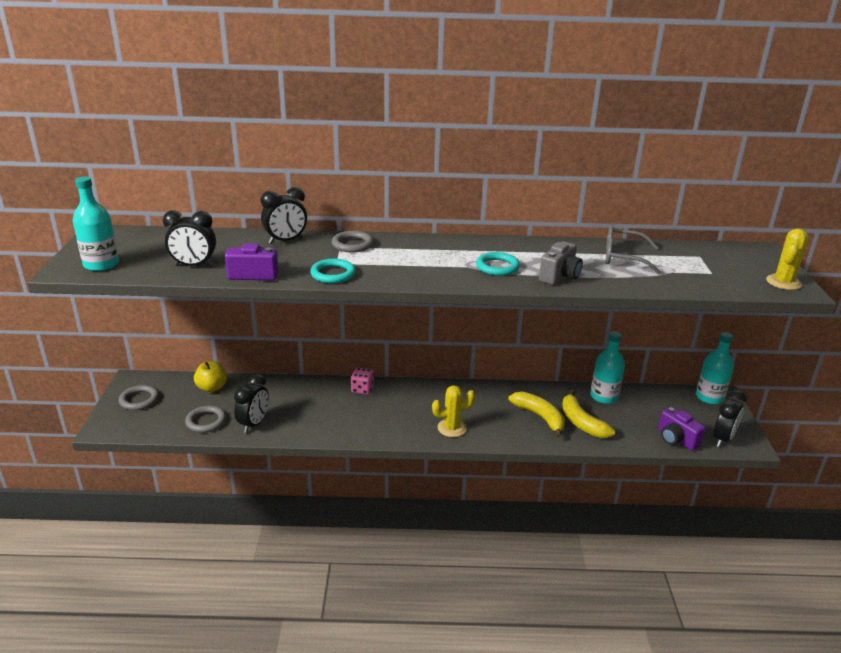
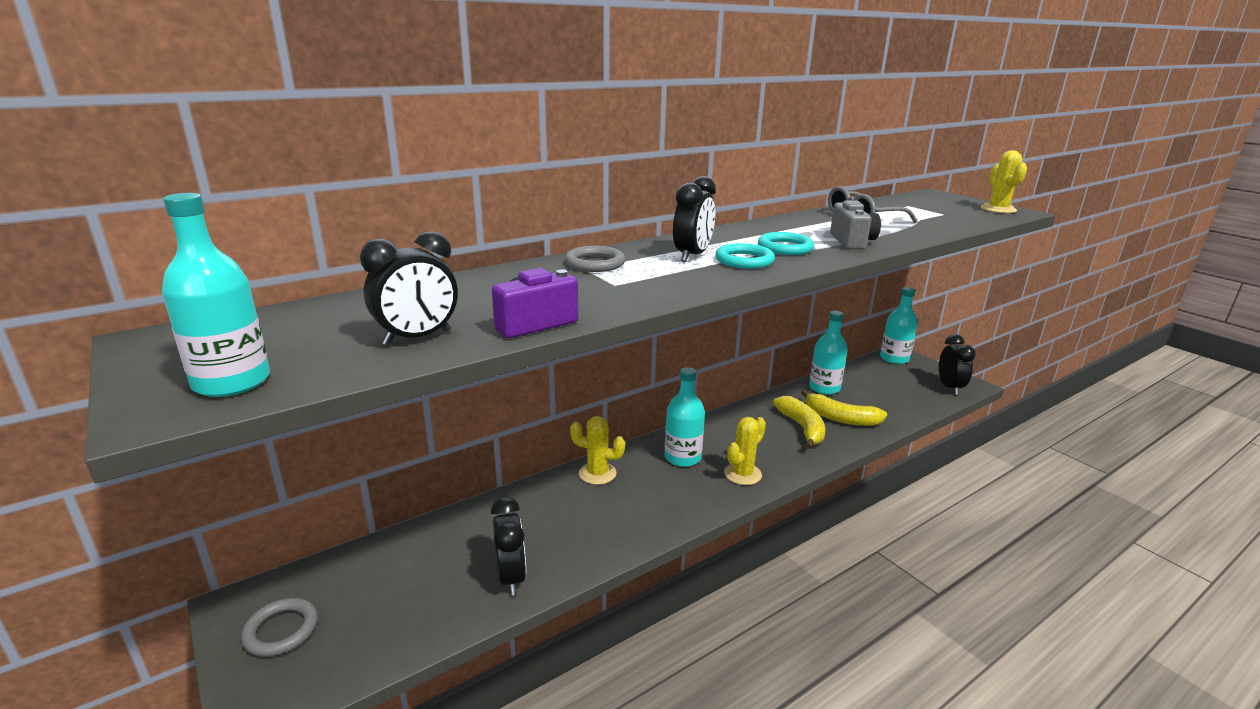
camera: 35 degrees left, 5 degrees down
(206, 421) = (435, 609): grey ring -> none
(212, 388) = (391, 557): yellow apple -> none
(286, 241) = (502, 278): black clock -> black clock (692, 256)
(333, 274) = (636, 296): turquoise ring -> turquoise ring (744, 260)
(362, 389) = (597, 473): pink dice -> yellow cactus
(427, 401) = (682, 457): none -> turquoise bottle
(539, 417) = (802, 428): yellow banana -> yellow banana turned 60 degrees clockwise
(676, 439) = (923, 402): purple camera -> none

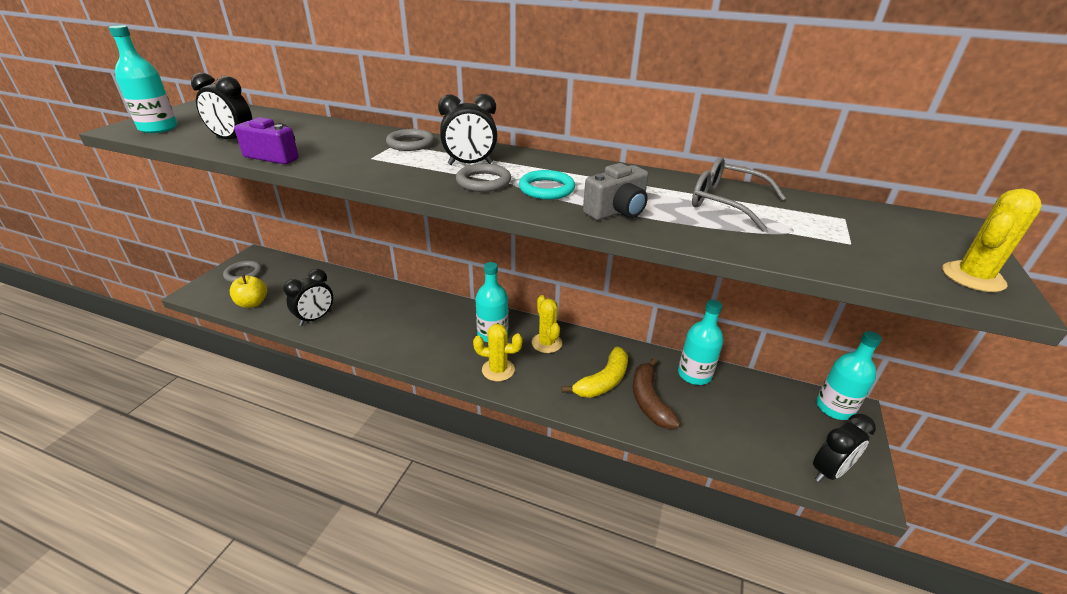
camera: 55 degrees right, 10 degrees up
(391, 636) = (252, 303): none -> yellow apple
(597, 473) = (439, 307): yellow cactus -> yellow cactus (546, 343)
(744, 260) = (483, 182): turquoise ring -> grey ring
(840, 418) = (649, 400): yellow banana -> brown banana

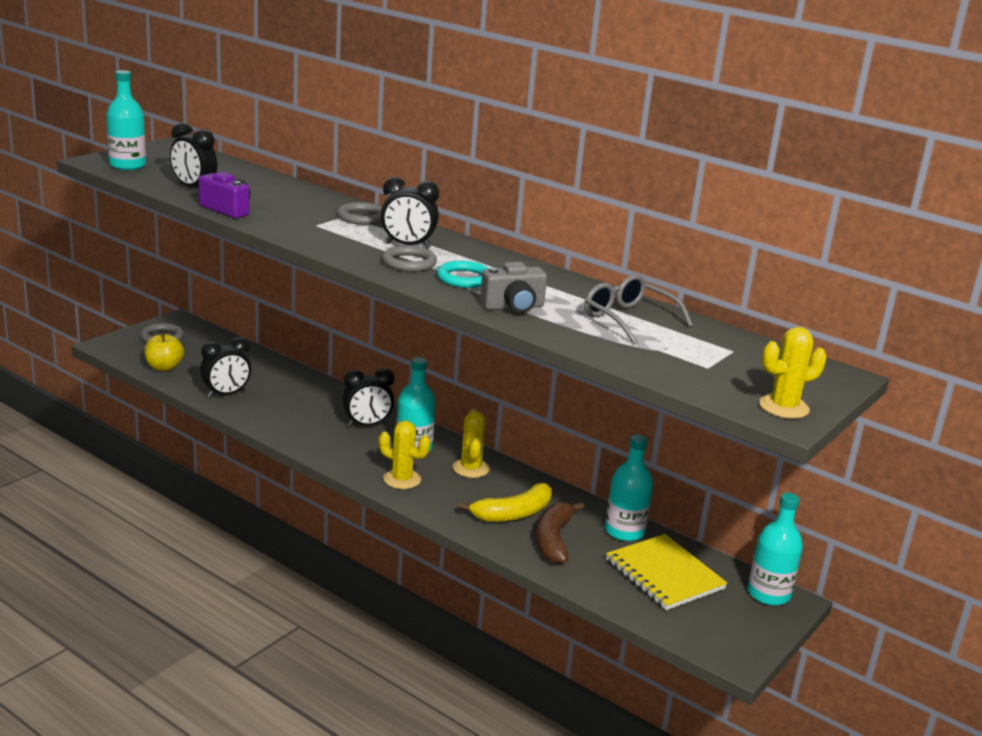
camera: 15 degrees right, 10 degrees down
(751, 412) = (664, 574): none -> yellow notebook
(829, 471) = (709, 636): black clock -> black clock (367, 425)

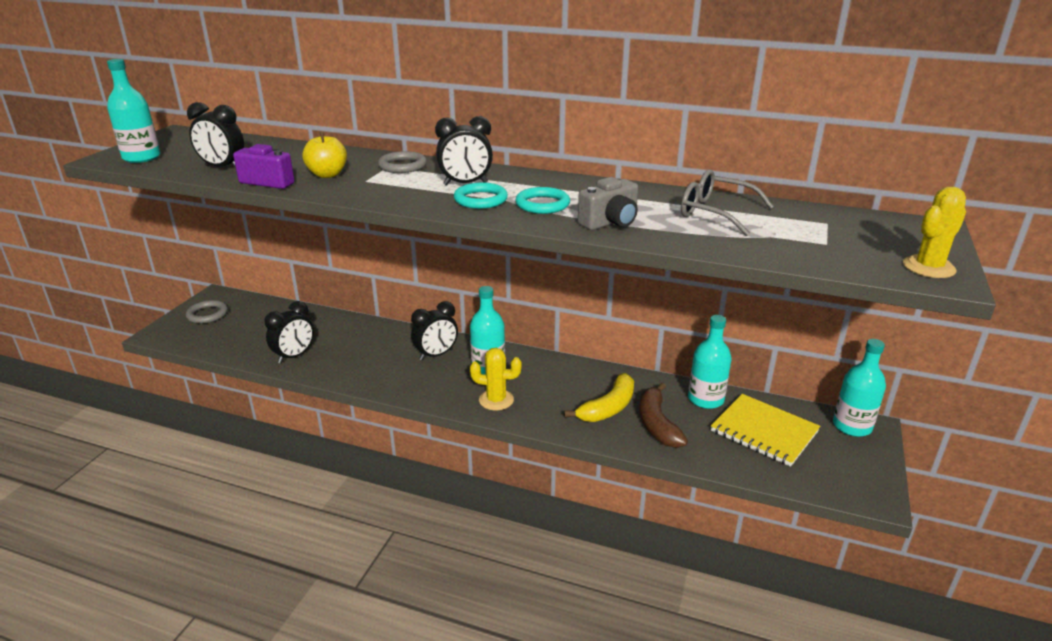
camera: 15 degrees left, 5 degrees up
(164, 367) = (223, 343): yellow apple -> yellow apple (327, 175)
(409, 263) = (480, 199): grey ring -> turquoise ring
(471, 468) = (547, 374): yellow cactus -> none

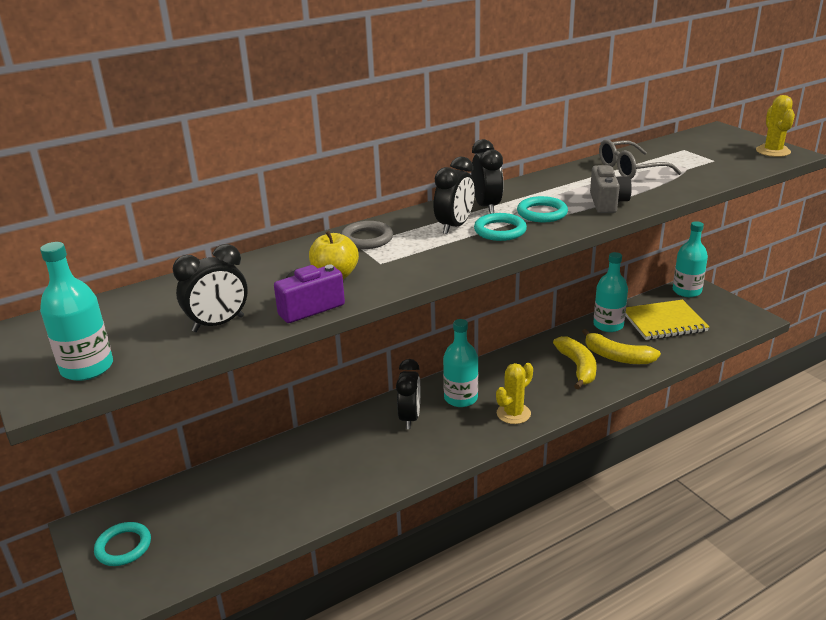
camera: 50 degrees left, 0 degrees up
(207, 314) = (123, 547): grey ring -> turquoise ring
(294, 356) = (304, 506): black clock -> black clock (486, 206)
(657, 424) = (617, 357): brown banana -> yellow banana

